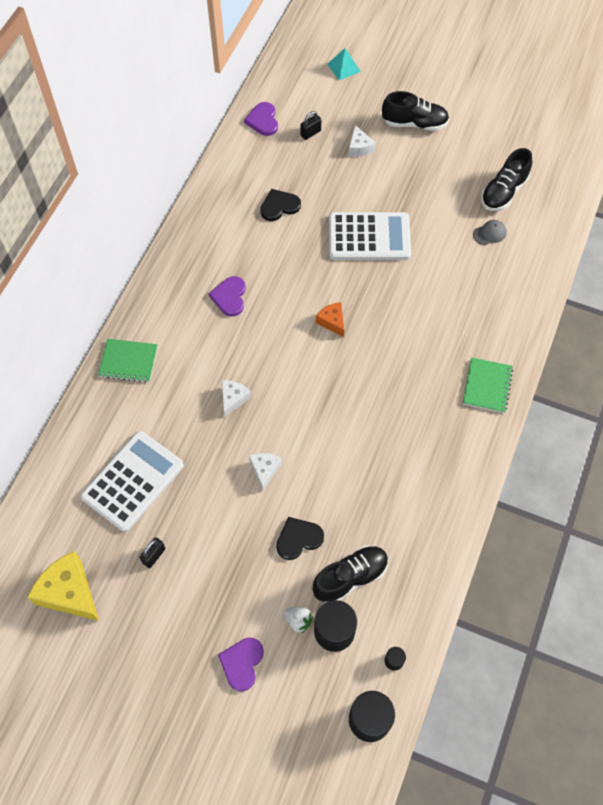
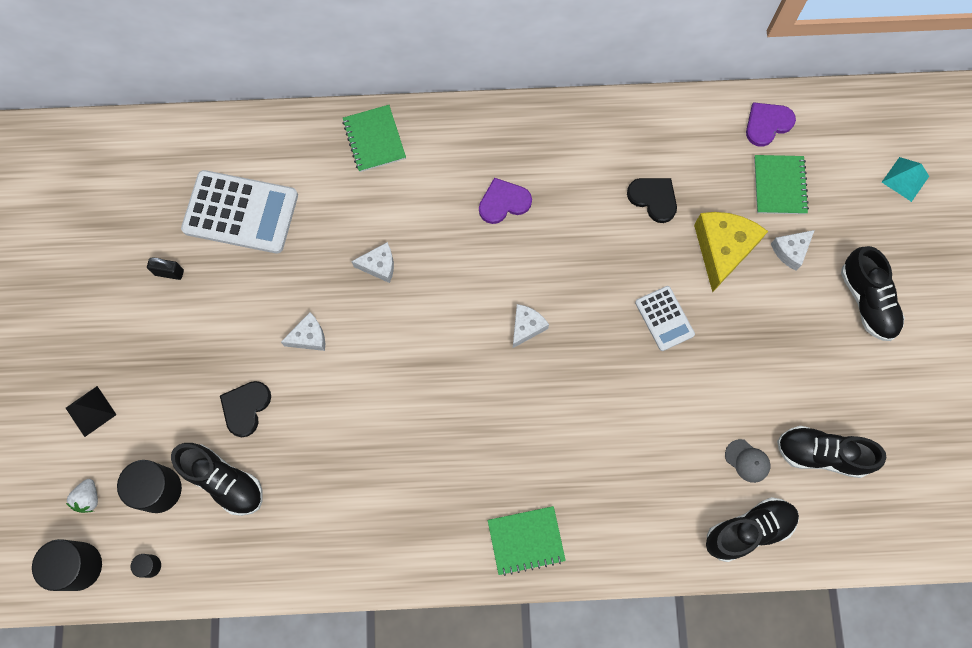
camera: 65 degrees right, 10 degrees up
(69, 592) = (101, 213): yellow cheese -> yellow cheese (722, 249)
(242, 663) = (90, 411): purple heart -> black pyramid
(298, 538) = (245, 407): black heart -> black heart turned 105 degrees counterclockwise
(298, 621) = (155, 447): white strawberry -> white strawberry (88, 498)
(310, 133) = (779, 185): black padlock -> green notebook
(332, 322) = (526, 327): orange cheese -> white cheese
(369, 237) = (664, 318): white calculator -> white calculator, size x0.55
(536, 253) = (748, 530): none -> black shoe

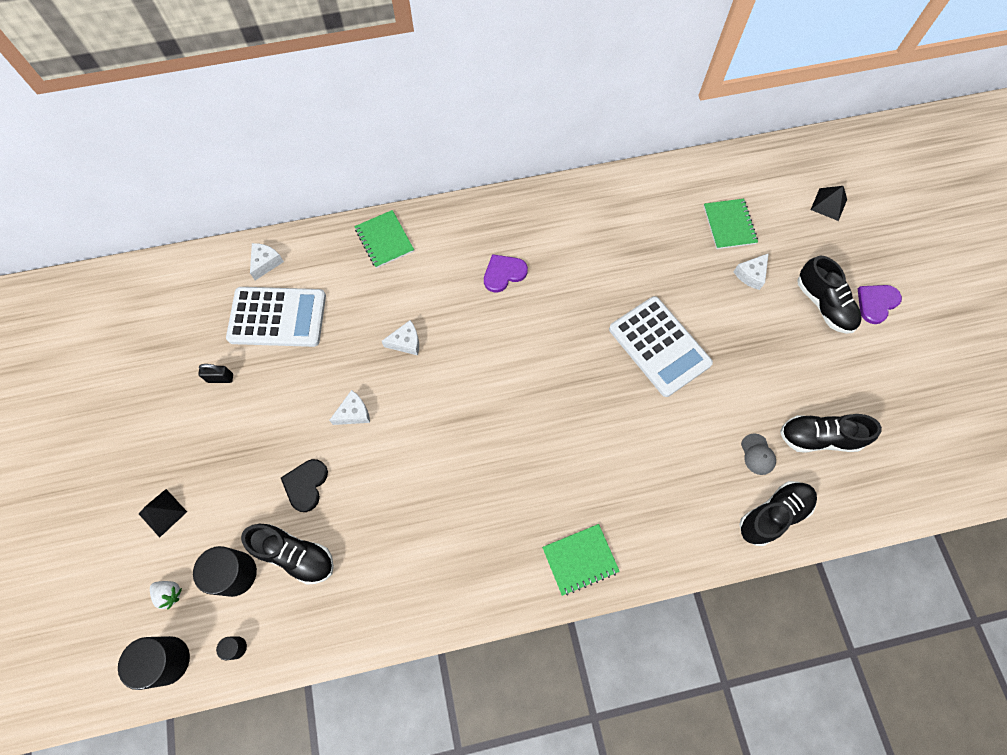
camera: 10 degrees left, 5 degrees down
(88, 498) = (169, 594): white strawberry -> white strawberry turned 60 degrees counterclockwise
(526, 327) = (543, 373): white cheese -> white cheese (266, 263)
(653, 198) = (628, 251): black heart -> none
(664, 318) = (659, 346): white calculator -> white calculator, size x1.83
(722, 249) = (695, 282): yellow cheese -> none
(747, 461) = (757, 454): grey cap -> grey cap turned 45 degrees clockwise
(767, 124) = (708, 179): purple heart -> purple heart (876, 303)
(905, 179) = (828, 204): turquoise pyramid -> black pyramid

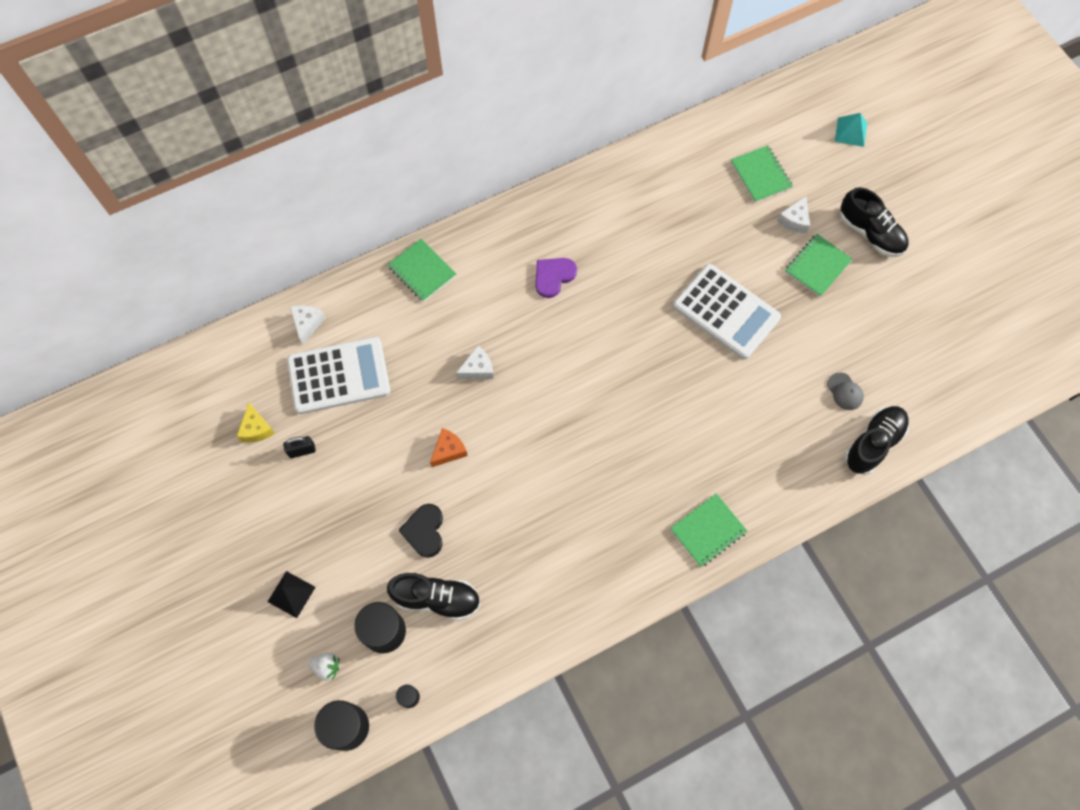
camera: 15 degrees left, 0 degrees up
(187, 347) = (256, 429): none -> yellow cheese
(354, 413) = (449, 450): white cheese -> orange cheese
(762, 324) = (817, 266): none -> green notebook
(819, 437) = (897, 361): black shoe -> none
(828, 204) = (851, 132): black pyramid -> turquoise pyramid
(876, 303) = (919, 220): purple heart -> none

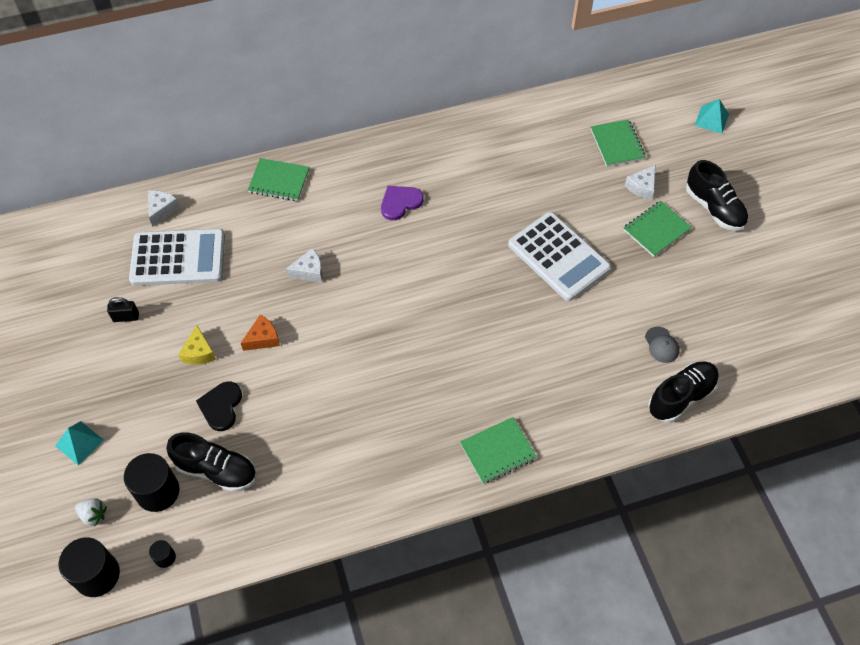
camera: 10 degrees right, 10 degrees down
(256, 429) = (90, 292): yellow cheese -> yellow cheese (199, 352)
(291, 594) = (79, 443): black pyramid -> turquoise pyramid
(422, 271) = (279, 181): green notebook -> green notebook turned 45 degrees counterclockwise

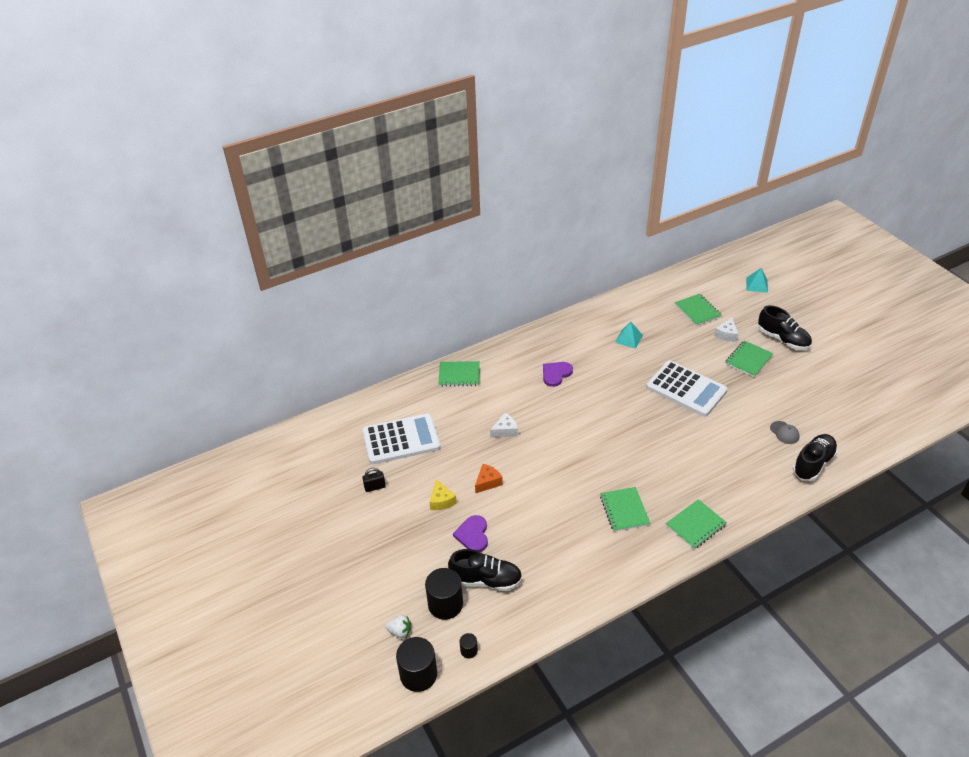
camera: 10 degrees left, 15 degrees down
(79, 443) = (369, 582): turquoise pyramid -> turquoise pyramid (628, 339)
(162, 210) = (376, 409): white cheese -> none
(221, 406) = (473, 535): black heart -> purple heart
(416, 412) = (624, 510): none -> green notebook

